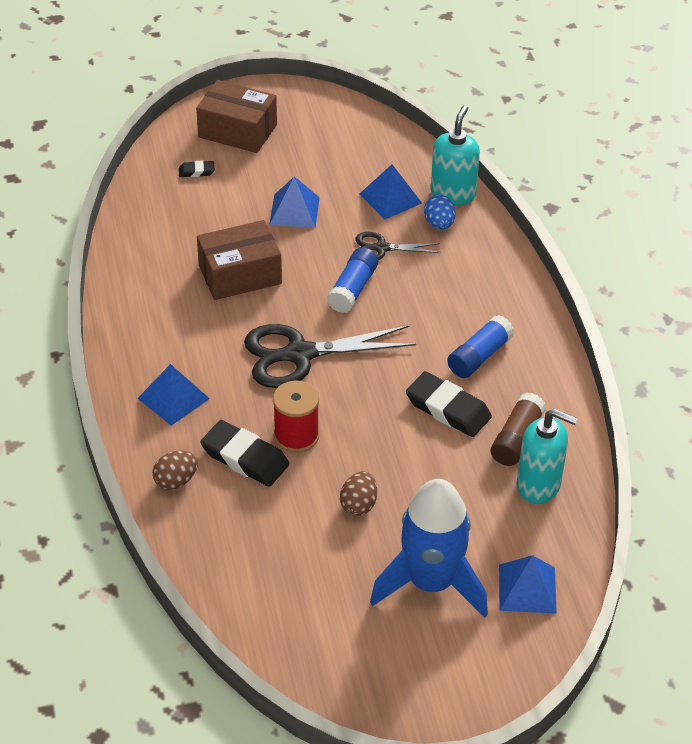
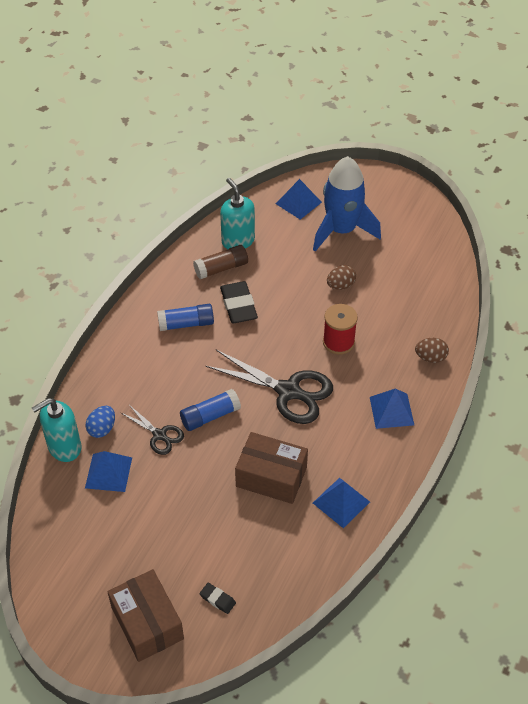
camera: 140 degrees left, 5 degrees up
(245, 458) = (379, 347): black eraser -> none
(294, 211) = (183, 507): blue pyramid -> blue pyramid (341, 502)

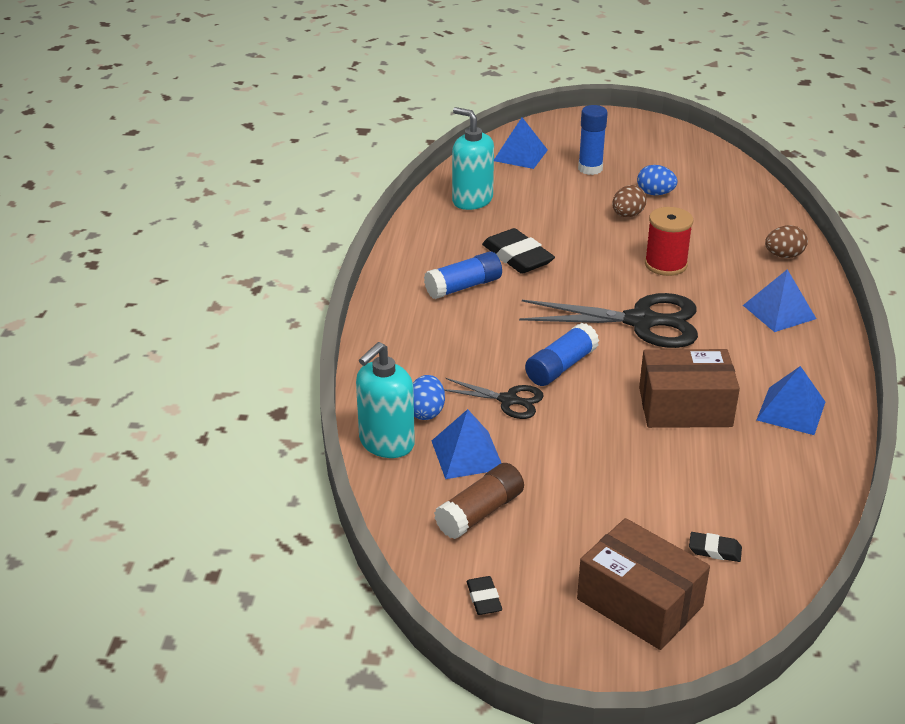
camera: 20 degrees left, 15 degrees down
(57, 588) = (484, 598): none -> black eraser
(221, 268) = (470, 228): brown glue stick -> brown glue stick (480, 512)
(341, 230) = (590, 169): blue rocket -> blue glue stick
(374, 269) = (655, 193): none -> blue egg

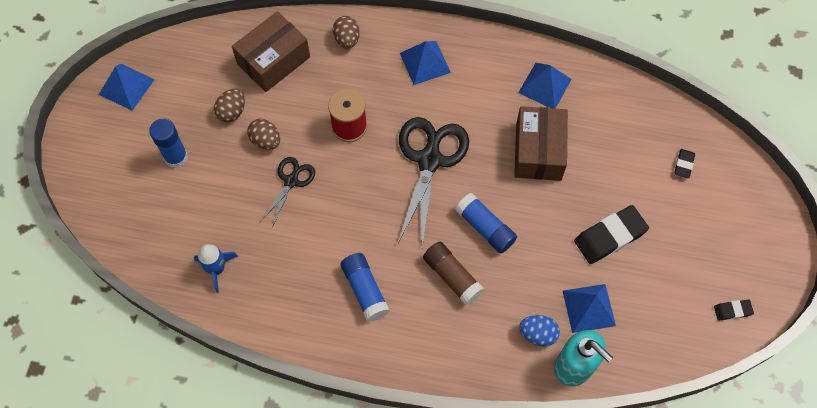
camera: 85 degrees left, 30 degrees up
(472, 200) = (216, 269): turquoise soap dispenser -> blue rocket
(480, 512) = (651, 305): brown glue stick -> brown glue stick (452, 276)
(509, 400) = (525, 271): black scissors -> black scissors (291, 181)
(517, 257) = (322, 240): black eraser -> black eraser (610, 236)
(520, 155) = (136, 215): blue pyramid -> blue pyramid (126, 87)
(640, 602) = (731, 217): brown box -> brown box (273, 60)
(655, 193) = (232, 112): blue egg -> brown egg

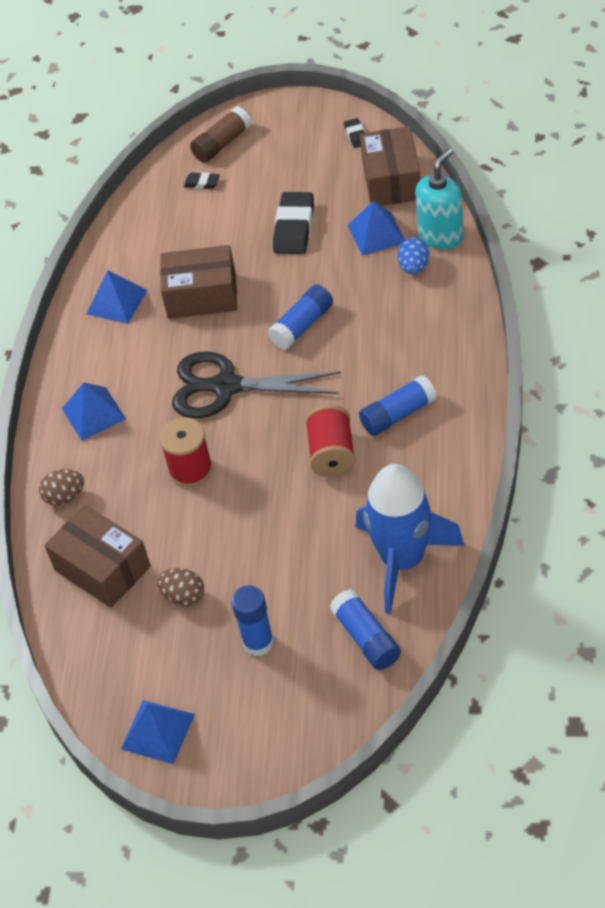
camera: 90 degrees left, 15 degrees down
(155, 231) = (366, 638): none -> blue glue stick
(216, 269) = (402, 560): blue rocket -> blue rocket, size x2.09
(266, 141) = (221, 550): brown egg -> none
(291, 181) = (273, 512): black scissors -> none
(336, 232) = (332, 454): none -> red spool
(452, 276) = (365, 343): brown glue stick -> brown glue stick (222, 144)
(610, 236) = (294, 227): black eraser -> black eraser turned 45 degrees clockwise
(660, 334) = (392, 181): none -> brown box

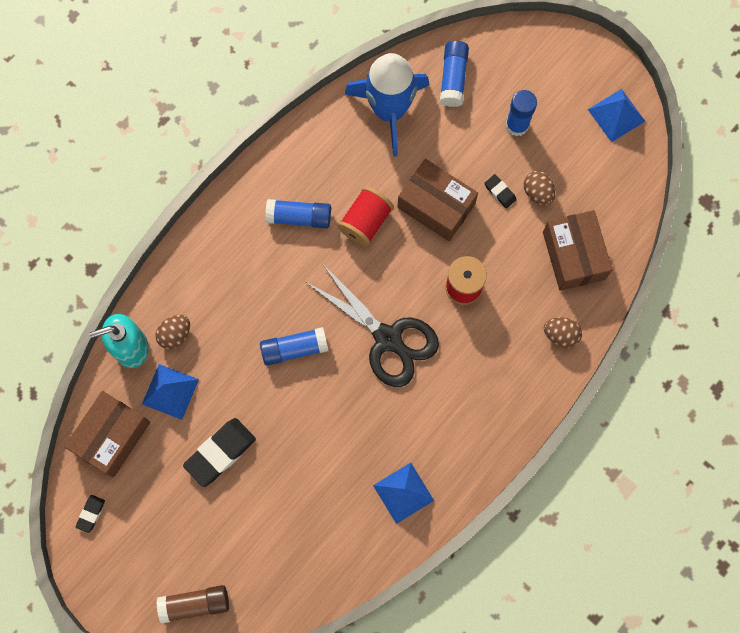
camera: 150 degrees left, 25 degrees up
(93, 413) = (493, 394): blue pyramid -> none
(202, 183) = (246, 570): black eraser -> black eraser (500, 192)
(202, 295) = (339, 442): brown box -> brown box (436, 206)
(414, 267) = (175, 334): blue egg -> brown egg

